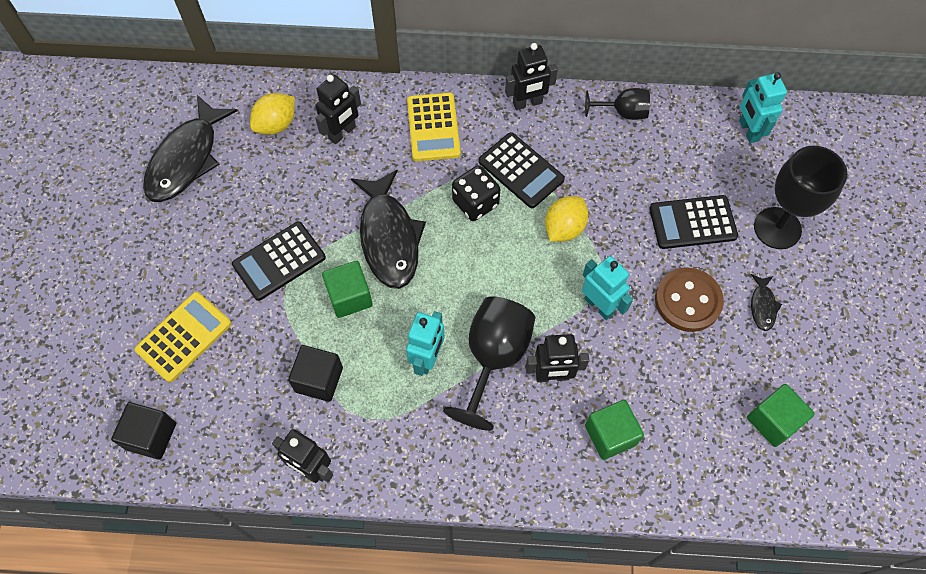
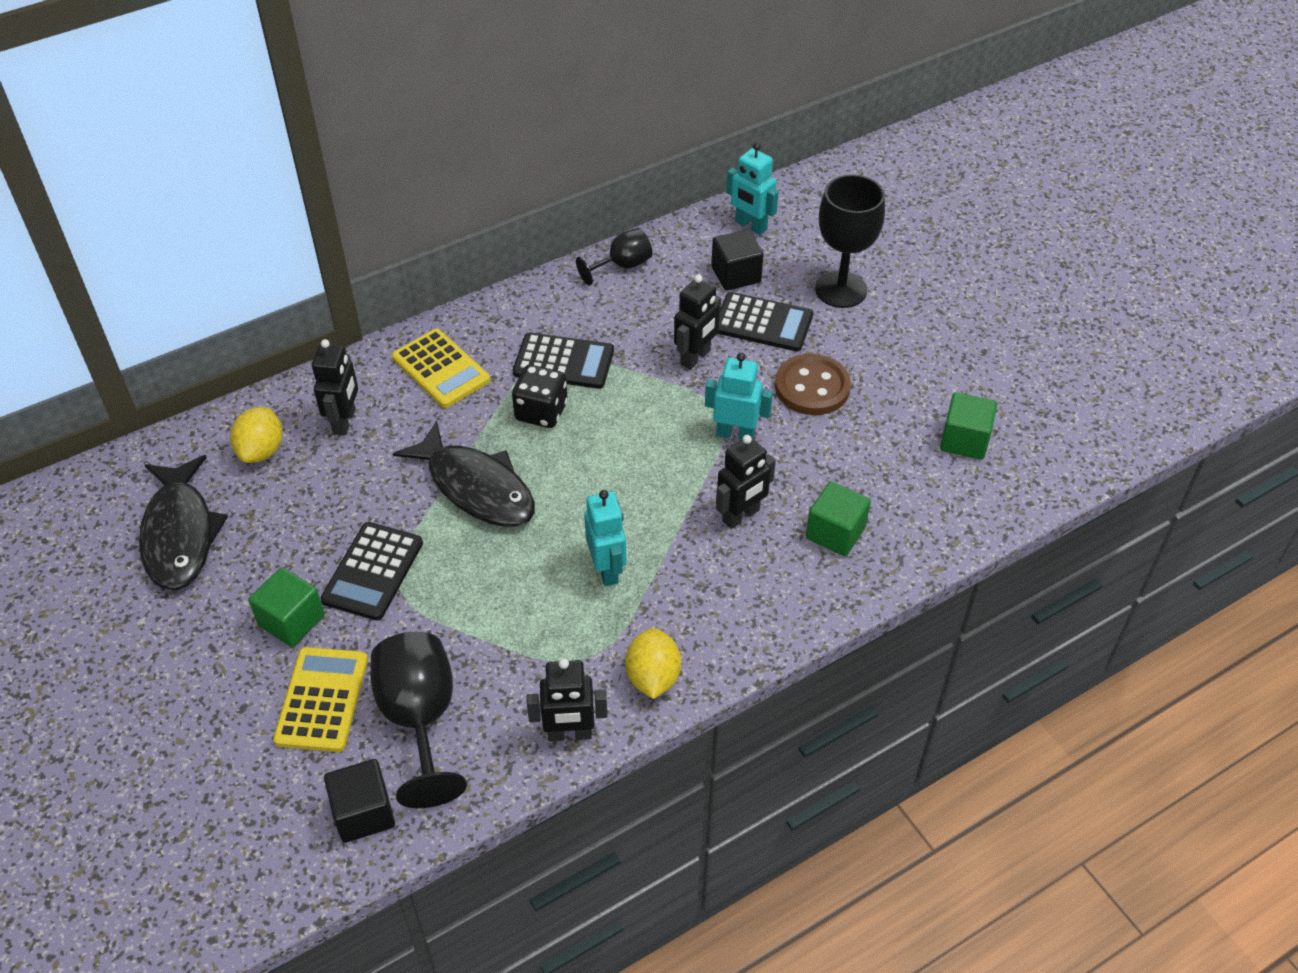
camera: 35 degrees left, 15 degrees down
(319, 379) = (509, 652): black cube -> black cube (736, 275)
(349, 297) = (479, 561): green cube -> green cube (291, 621)
(494, 358) = (672, 532): black goblet -> black goblet (420, 719)
(527, 103) = (521, 302): black robot -> black robot (695, 357)
(564, 228) = (647, 388): yellow lemon -> yellow lemon (653, 677)
(692, 222) = (763, 323): black calculator -> black calculator turned 120 degrees counterclockwise
(762, 306) = (880, 356): black fish -> none

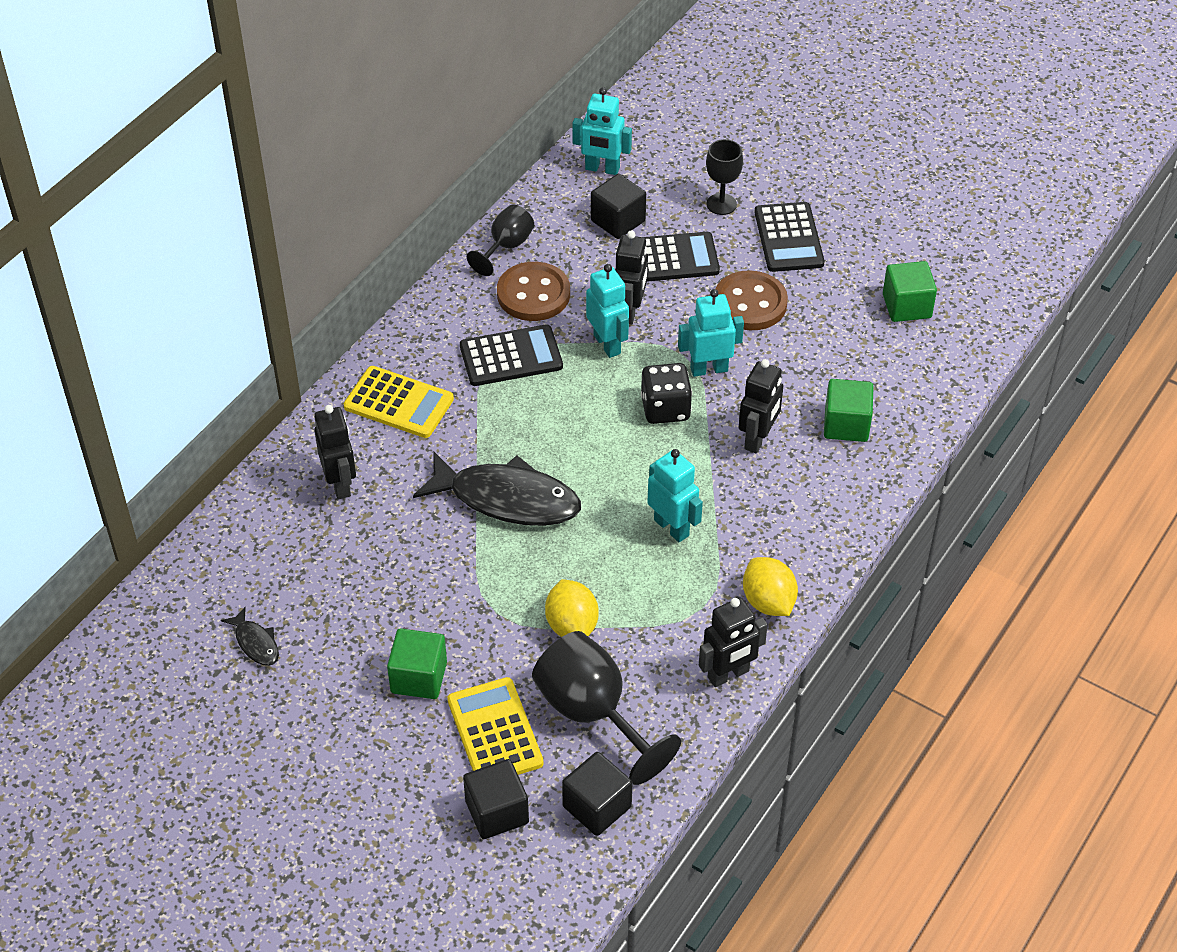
camera: 25 degrees left, 0 degrees up
(180, 534) = (255, 643): black fish -> black fish, size x0.45
(261, 450) = (278, 539): yellow lemon -> yellow lemon (571, 625)
(272, 778) = (497, 812): none -> black cube
(373, 571) = (463, 607): black calculator -> black calculator (788, 238)
(541, 412) = (521, 410): black dice -> black dice (665, 409)
(619, 314) = (533, 294): none -> brown button
(656, 380) = (607, 344): none -> turquoise robot
(841, 290) = (721, 204): black goblet -> black goblet, size x0.58

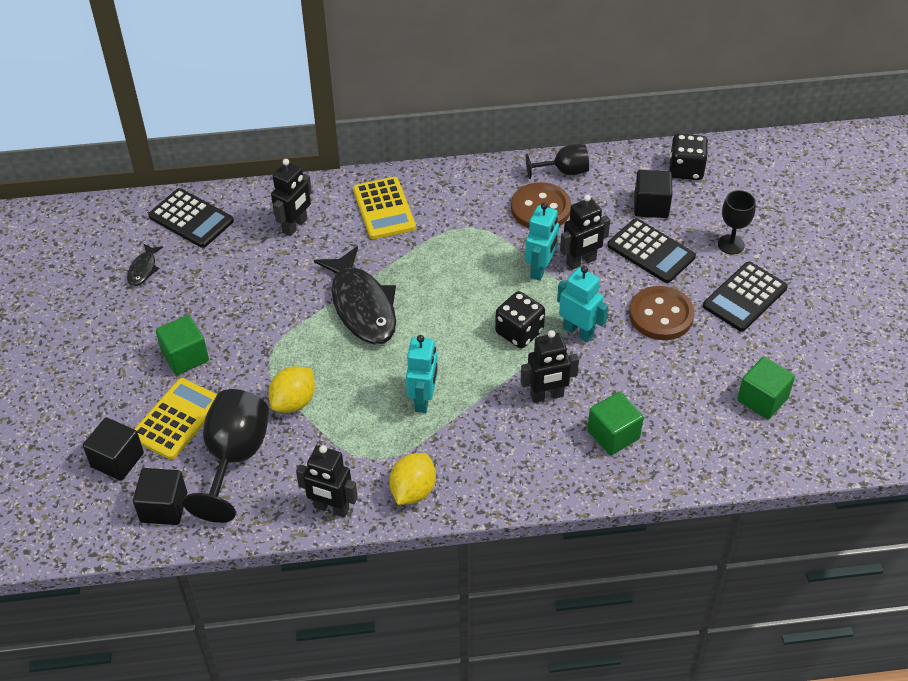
camera: 50 degrees right, 0 degrees up
(511, 356) = (477, 232): black calculator -> black calculator (191, 219)
(602, 169) = (686, 170): turquoise robot -> black dice

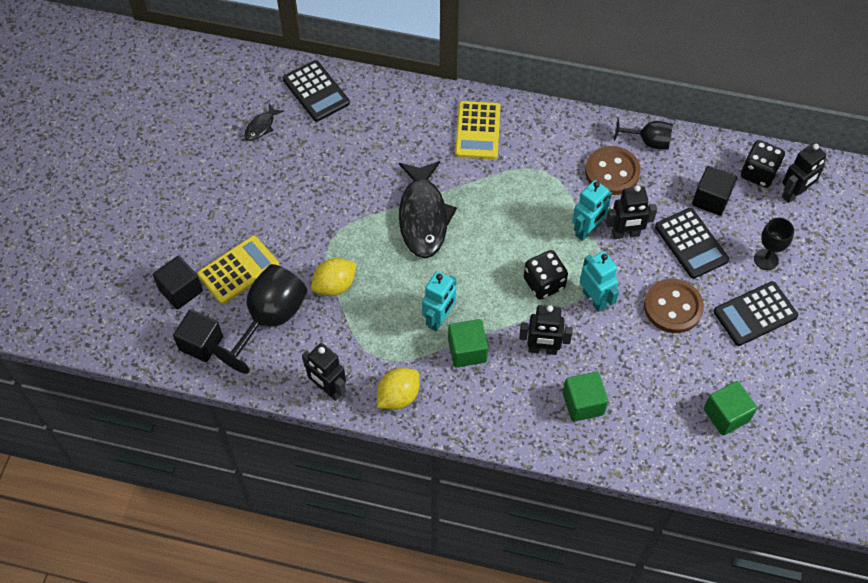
camera: 20 degrees right, 10 degrees up
(185, 356) = (265, 217): green cube -> green cube (467, 351)
(295, 226) = (398, 124): black robot -> black robot (794, 194)

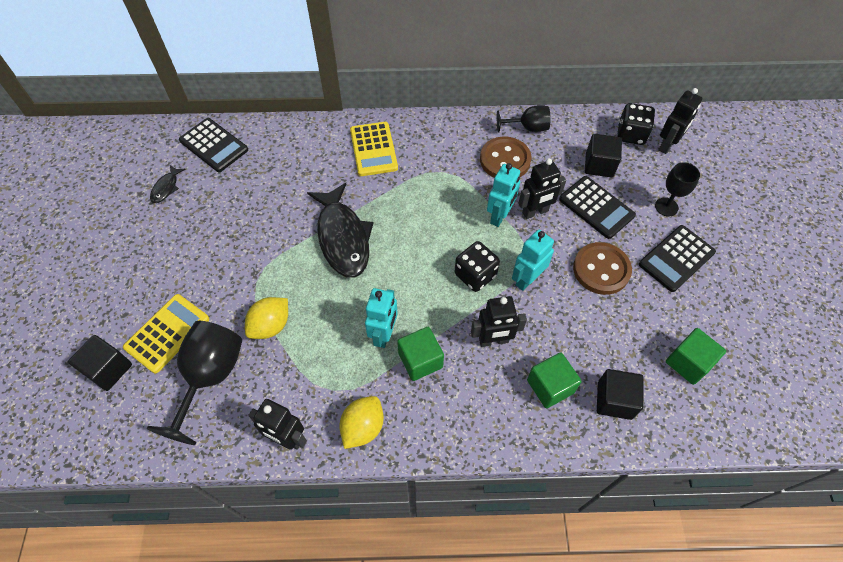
camera: 15 degrees left, 0 degrees up
(201, 343) = (139, 422): black cube -> black cube (614, 400)
(594, 299) = (527, 279): turquoise robot -> turquoise robot turned 90 degrees counterclockwise

